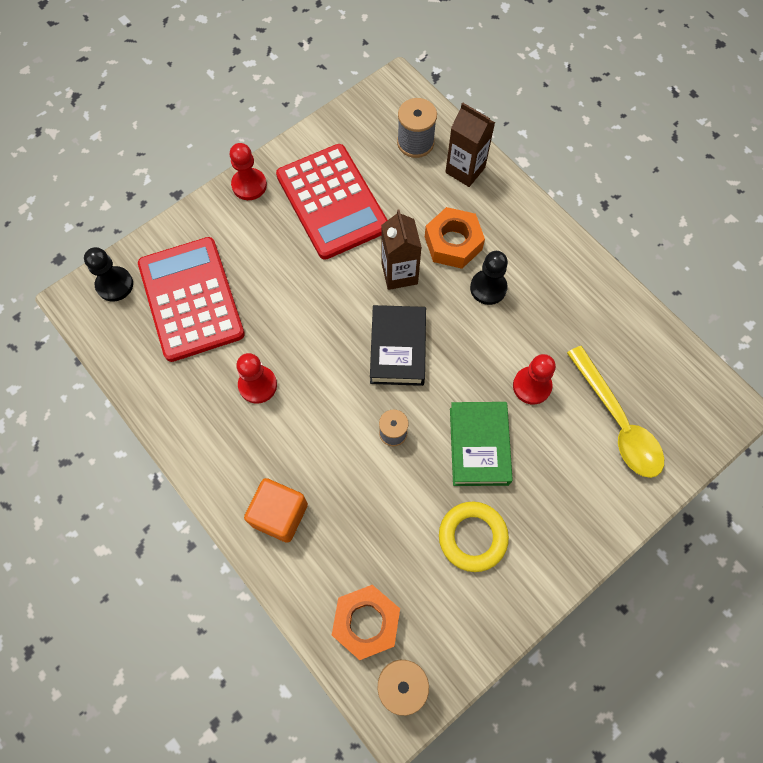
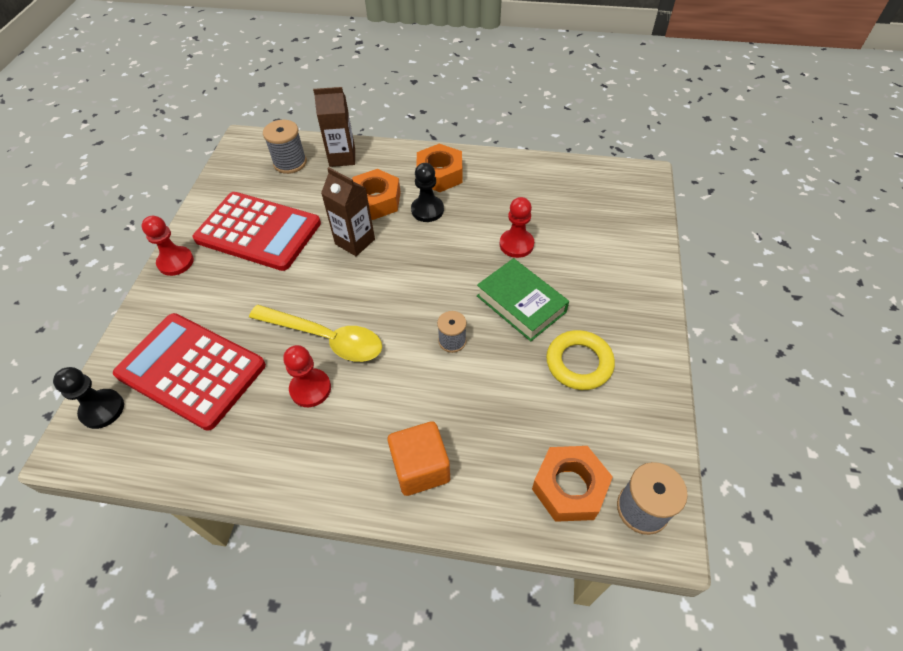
camera: 40 degrees left, 15 degrees down
(397, 348) = (400, 286): black book -> none
(535, 256) = (440, 174): none -> orange nut
(617, 422) = (590, 227): yellow spoon -> yellow spoon (325, 338)

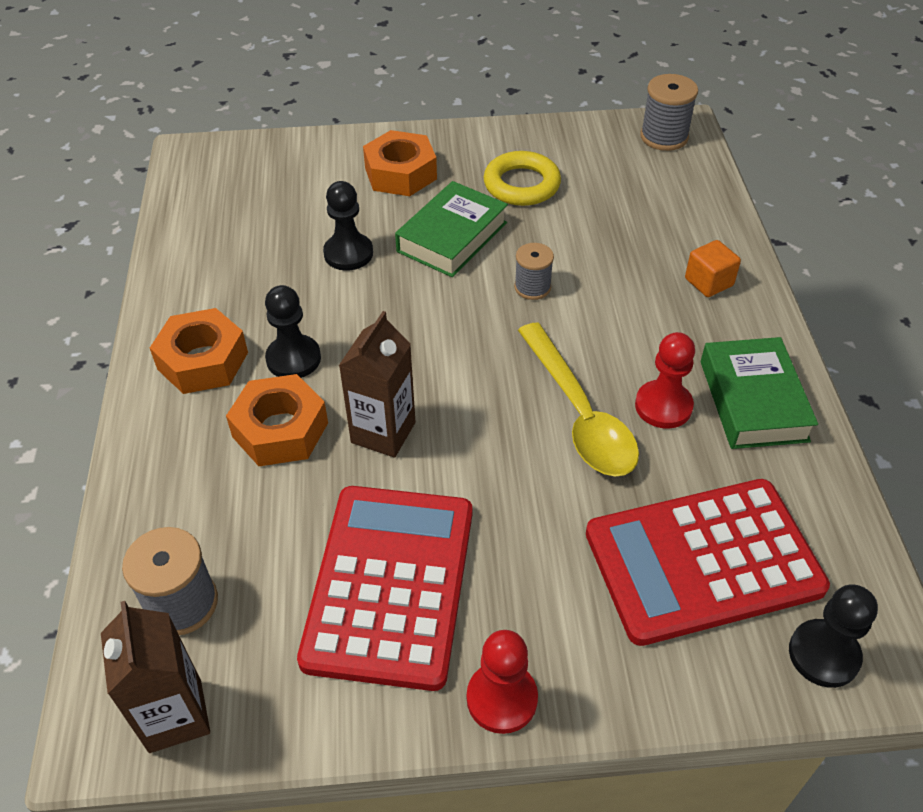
camera: 105 degrees left, 5 degrees down
(191, 370) = (703, 561): red calculator -> red calculator turned 60 degrees clockwise
(289, 450) = (753, 400): none -> green book
(325, 338) = (579, 414): yellow spoon -> yellow spoon turned 150 degrees clockwise
(342, 157) = (161, 514): brown carton -> brown carton (175, 715)
(421, 468) = (708, 282): orange cube -> orange cube, size x0.66
(516, 244) = (348, 253): red pawn -> black pawn
(569, 487) = (669, 179): orange nut -> orange nut (400, 173)

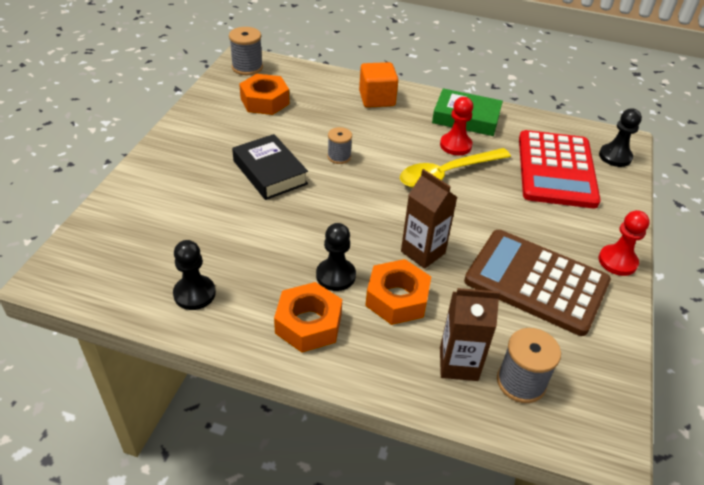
camera: 70 degrees left, 5 degrees down
(175, 715) = (602, 402): brown carton -> brown carton (458, 364)
(348, 253) = (249, 222): black pawn -> black pawn (194, 294)
(390, 584) = (536, 282): red calculator -> brown calculator
(400, 173) = (185, 174): orange nut -> orange nut (265, 101)
(452, 237) = (270, 172): green book -> black book
(521, 184) = (243, 130): yellow ring -> none
(579, 414) = (447, 174): yellow spoon -> yellow spoon turned 150 degrees clockwise
(708, 282) = (377, 99): orange cube -> orange cube, size x1.52

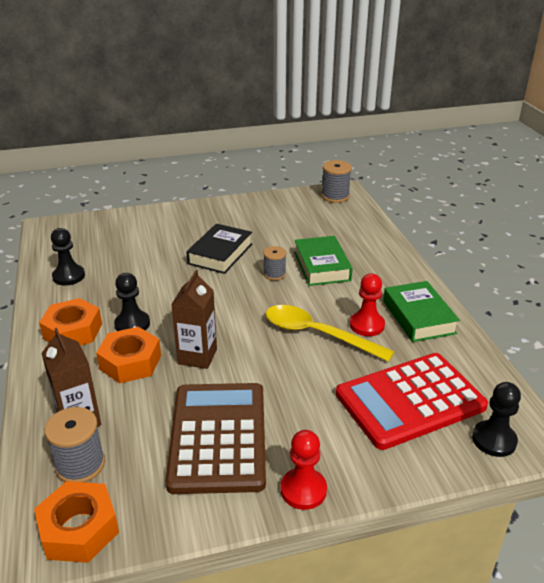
camera: 60 degrees right, 10 degrees down
(265, 101) = (303, 219): orange nut -> orange nut (79, 529)
(353, 127) = (321, 266): none -> green book
(377, 99) = (378, 262): orange cube -> none

